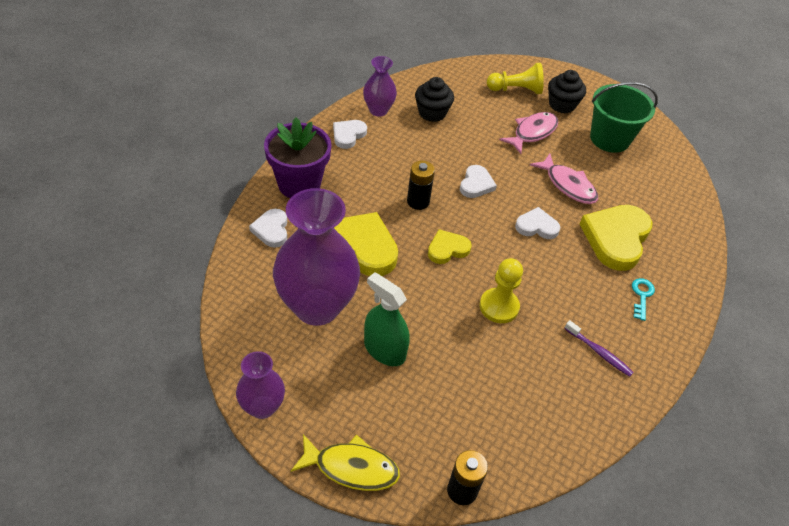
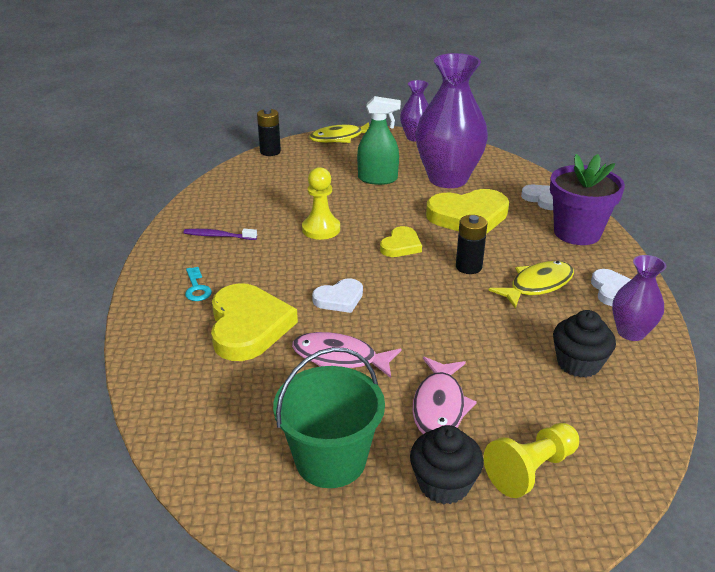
camera: 150 degrees right, 15 degrees down
(390, 163) = (537, 285): none -> yellow fish
(476, 184) = (436, 308): white heart -> none

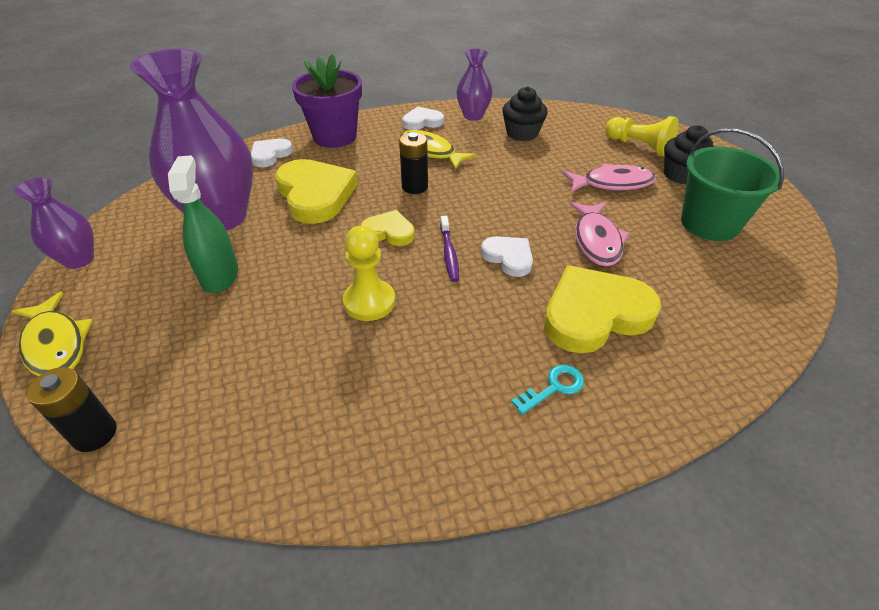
camera: 105 degrees left, 10 degrees up
(218, 236) = (417, 409): purple toothbrush -> purple toothbrush (449, 253)

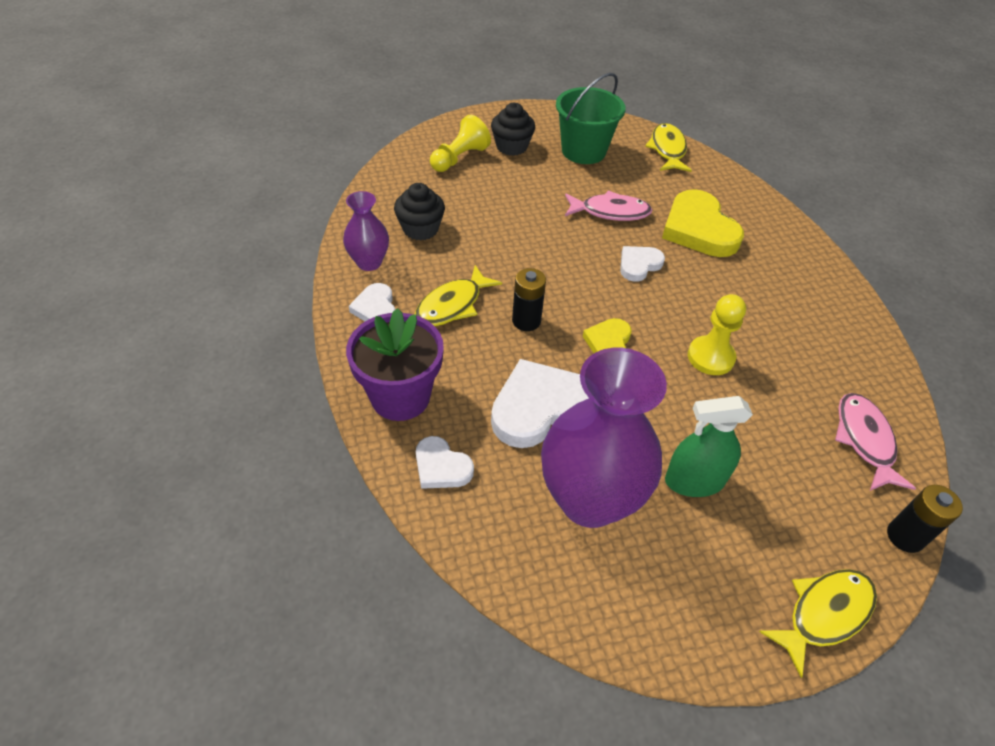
camera: 90 degrees left, 5 degrees up
(79, 259) = (689, 648): purple vase -> none
(315, 195) = (541, 408): yellow heart -> white heart
(449, 253) = (637, 301): purple toothbrush -> none
(554, 387) = (773, 260): turquoise key -> none
(612, 183) = (524, 187): pink fish -> pink fish (864, 440)
(768, 298) = (667, 150): none -> yellow fish

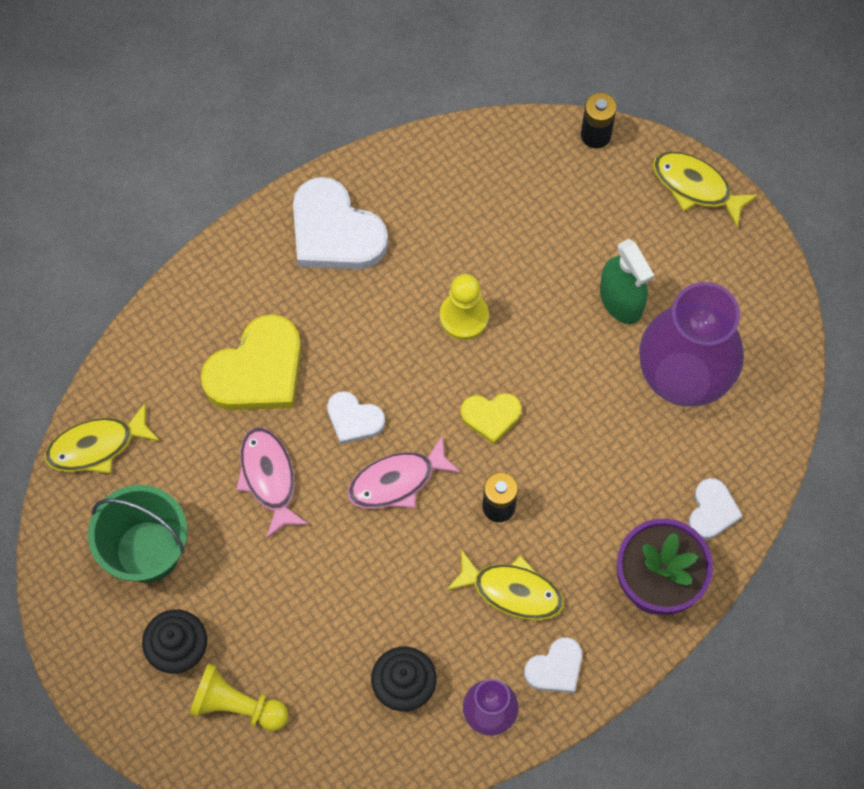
camera: 110 degrees left, 20 degrees up
(541, 408) = (605, 451): white heart -> white heart (335, 232)
(864, 440) = (506, 171): pink fish -> pink fish (397, 481)

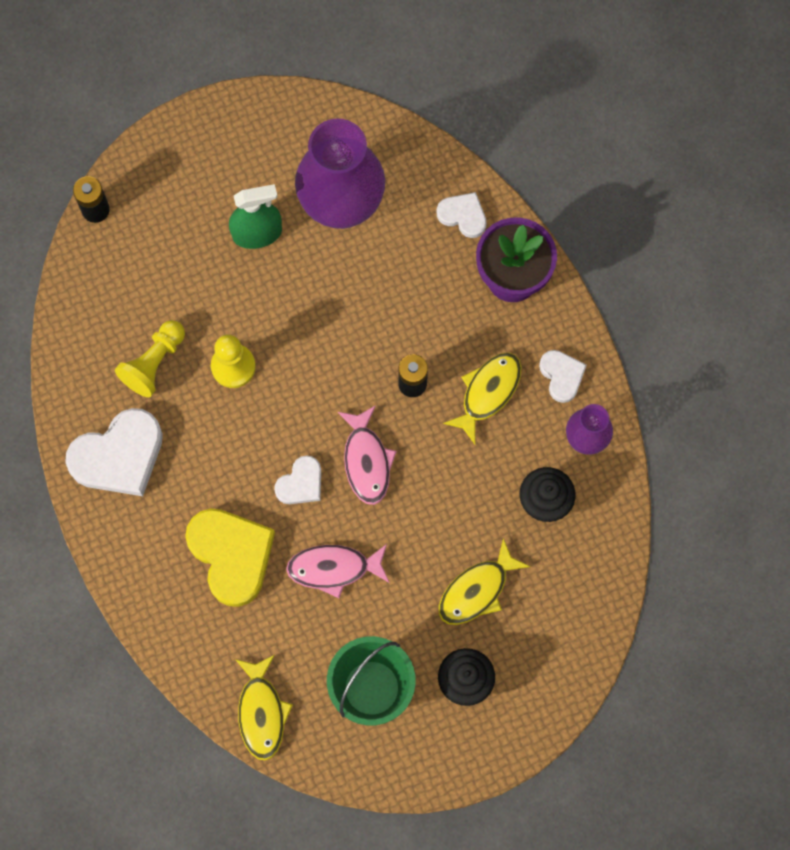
camera: 75 degrees left, 5 degrees up
(237, 705) = (527, 642): yellow pawn -> yellow pawn (154, 363)
(491, 416) = (331, 368): yellow heart -> none
(696, 187) = (171, 142): yellow fish -> yellow fish (477, 590)

